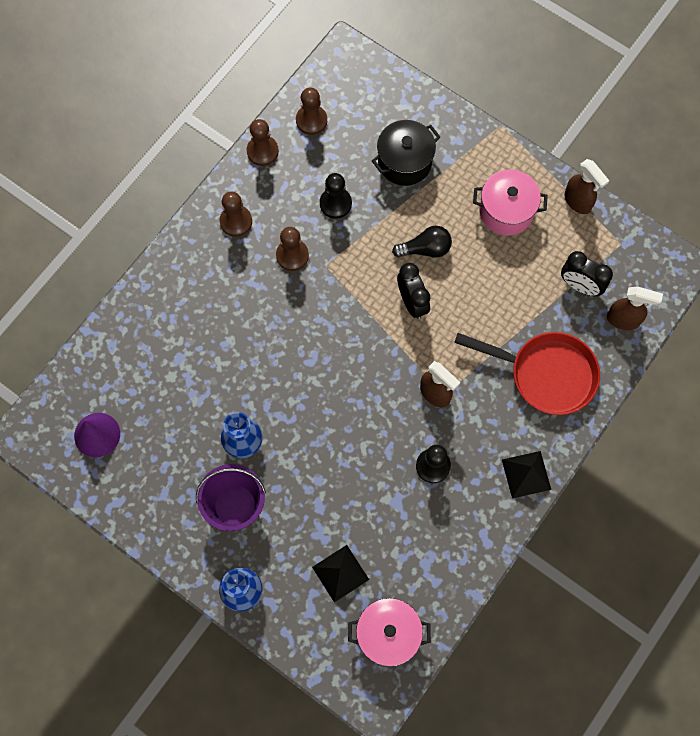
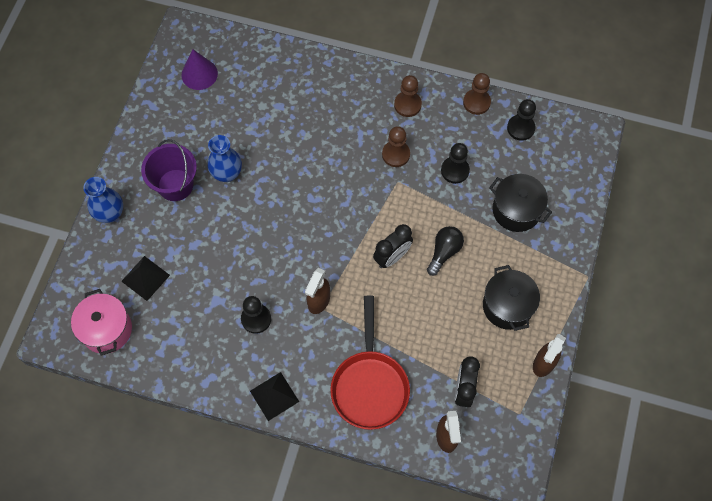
camera: 70 degrees right, 5 degrees down
(311, 120) = (520, 128): brown pawn -> black pawn
(425, 249) = (444, 252): black light bulb -> black light bulb turned 120 degrees counterclockwise
(506, 211) = (507, 306): pink pot -> black pot

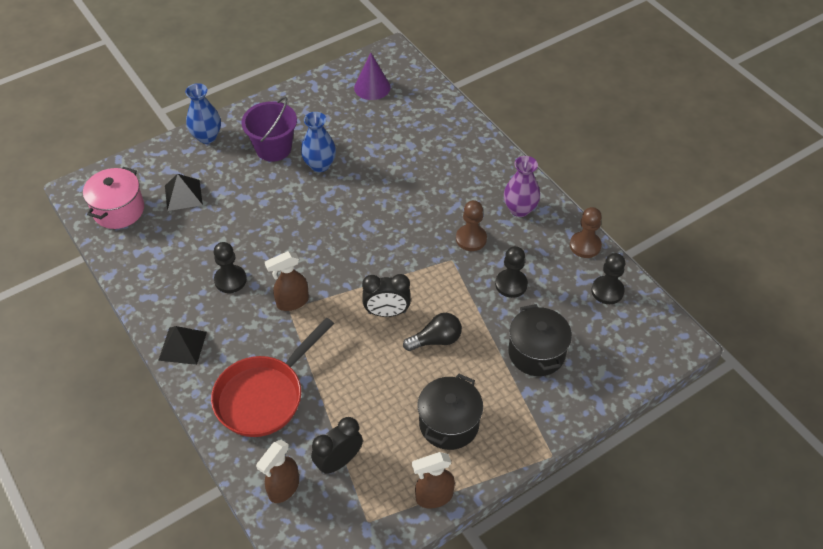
camera: 40 degrees right, 15 degrees down
(407, 105) = (520, 209): brown pawn -> purple vase

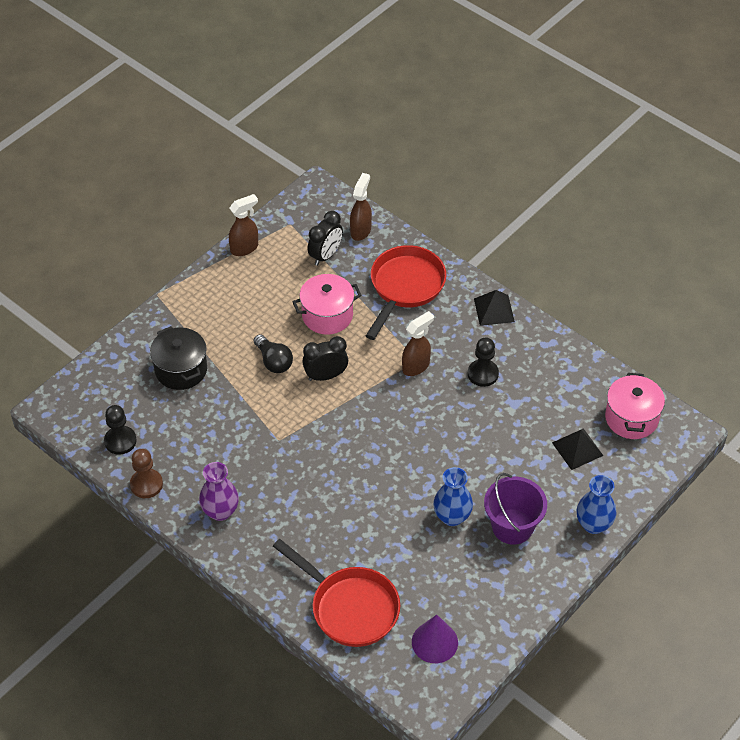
camera: 165 degrees right, 0 degrees up
(362, 381) = (327, 315): none -> pink pot
(429, 120) = (350, 607): none -> red pan
(436, 340) = (274, 361): black light bulb -> black light bulb turned 90 degrees counterclockwise
(449, 423) = (245, 299): black pot -> none
(471, 239) = (264, 466): brown pawn -> none
(511, 284) = (215, 427): black pawn -> none

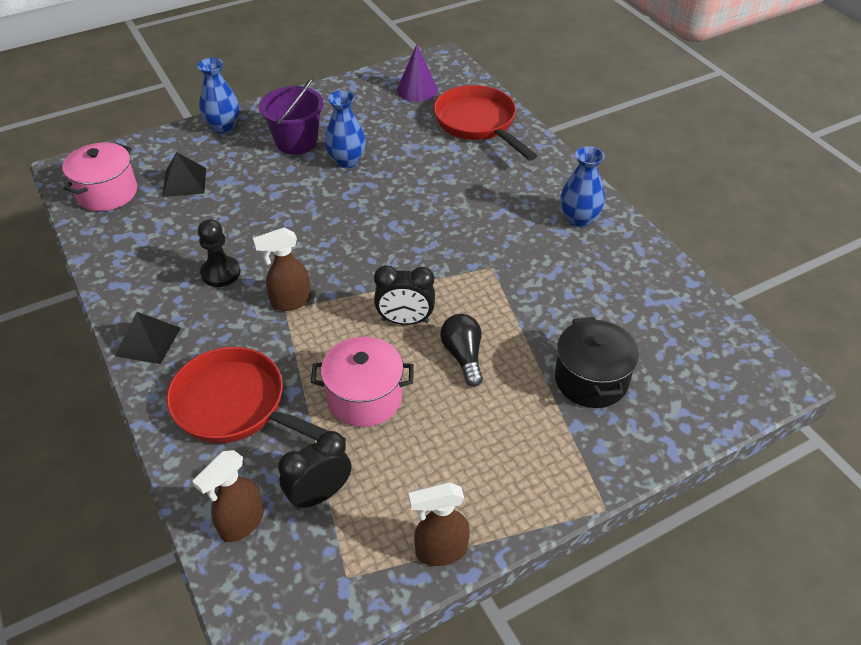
camera: 160 degrees left, 5 degrees down
(120, 441) = (684, 314): black pawn -> none
(146, 484) = (657, 262): brown pawn -> none
(220, 511) = (578, 219): purple vase -> blue vase
(405, 287) = (237, 406): red pan -> red pan turned 75 degrees clockwise

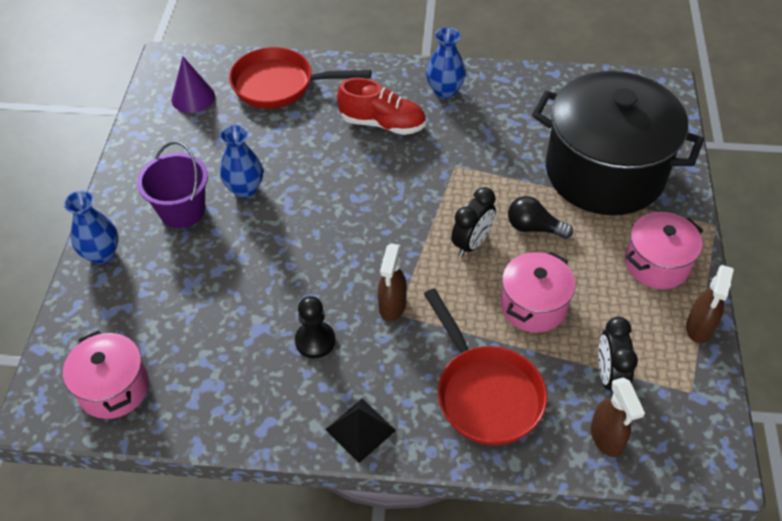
camera: 55 degrees left, 5 degrees up
(184, 182) = (159, 318): black pyramid -> none
(237, 406) = (485, 393): red pan -> red pan turned 90 degrees counterclockwise
(496, 200) = (382, 123): none -> red shoe
(500, 476) = (657, 264): none -> pink pot
(591, 380) = (605, 172): black pot -> black pot, size x2.01

